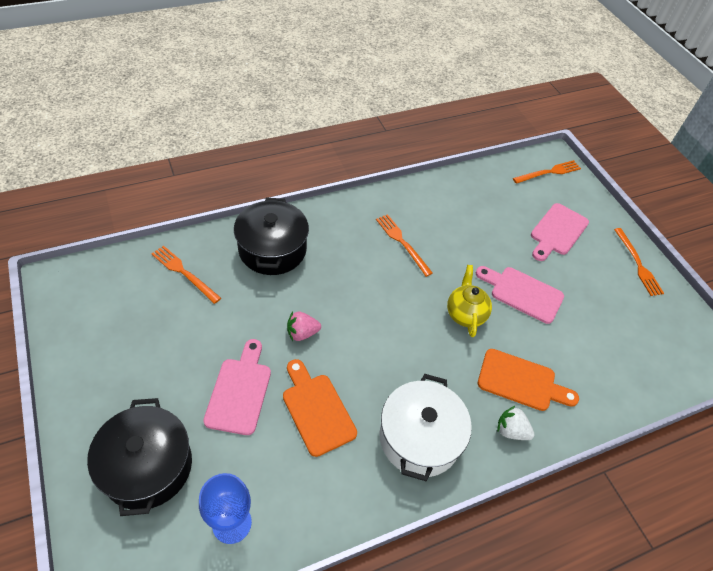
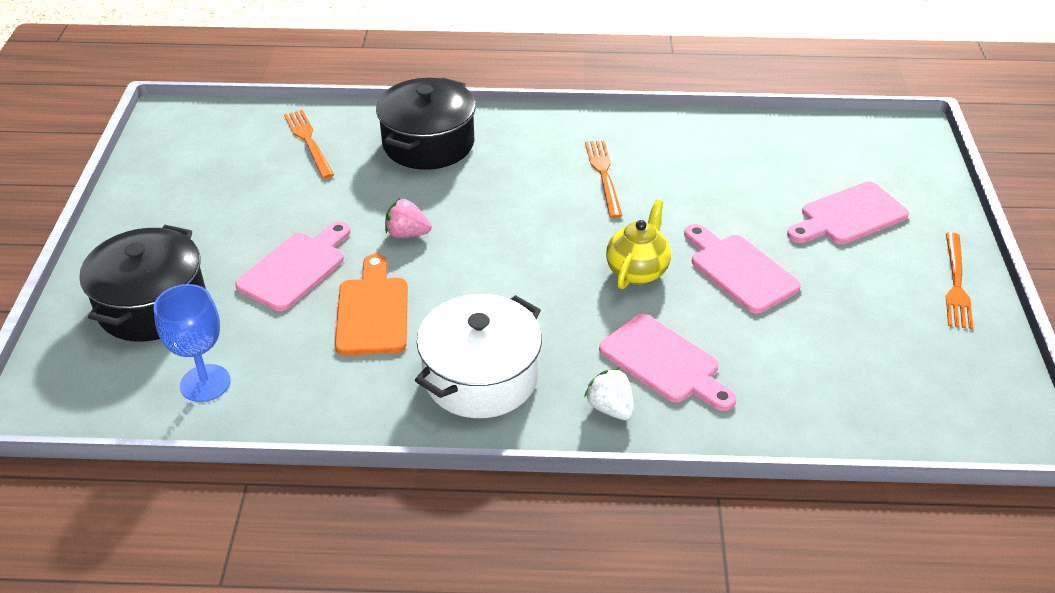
camera: 30 degrees right, 10 degrees down
(521, 381) = (664, 362): orange cutting board -> pink cutting board
(548, 172) = (888, 146): orange fork -> none

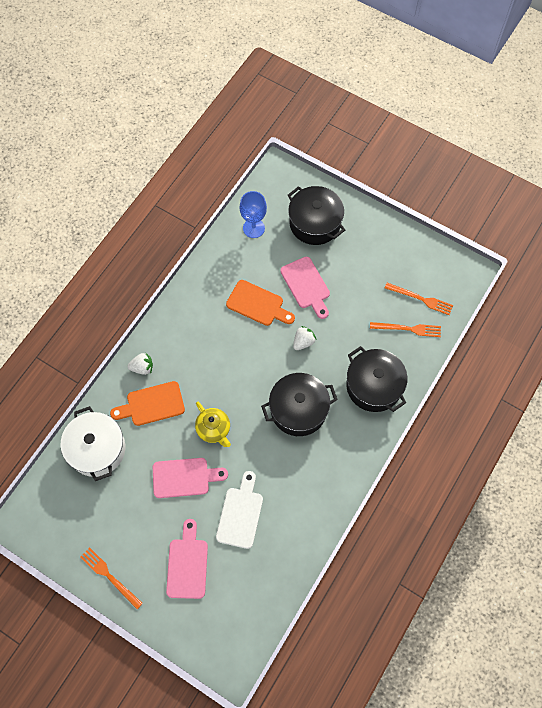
camera: 120 degrees right, 25 degrees up
(407, 234) = (303, 342): pink strawberry -> white strawberry
(481, 377) = (191, 328): white pot -> white pot (97, 449)
(526, 198) = (298, 410): none -> black pot
(603, 175) = (295, 459): orange fork -> orange fork (421, 299)
(664, 362) = (152, 404): pink cutting board -> orange cutting board
(730, 195) = (240, 514): none -> white cutting board

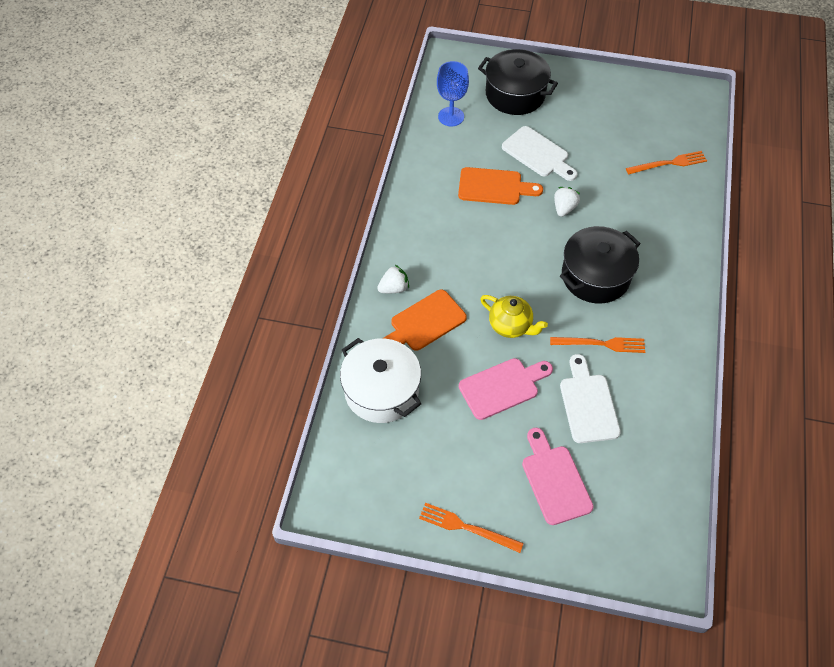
camera: 20 degrees left, 10 degrees down
(306, 285) = (538, 154): pink cutting board -> white cutting board
(374, 386) = (664, 228): black pot -> none
(421, 299) = (666, 132): orange fork -> orange fork (601, 344)

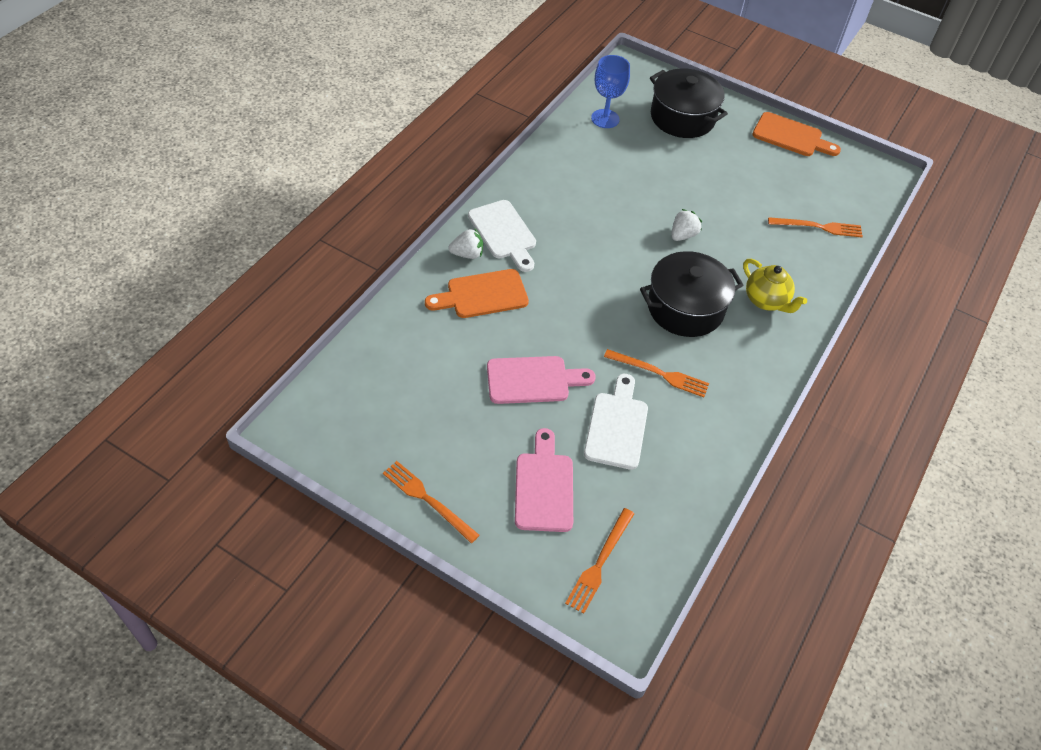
camera: 15 degrees right, 5 degrees down
(381, 391) = (406, 343): white pot -> none
(494, 187) = (618, 194): orange cutting board -> orange cutting board (791, 136)
(510, 326) = (570, 326): yellow teapot -> yellow teapot (766, 301)
(538, 154) = (679, 177): white cutting board -> white cutting board (504, 233)
(628, 530) = (600, 563): none -> orange fork

